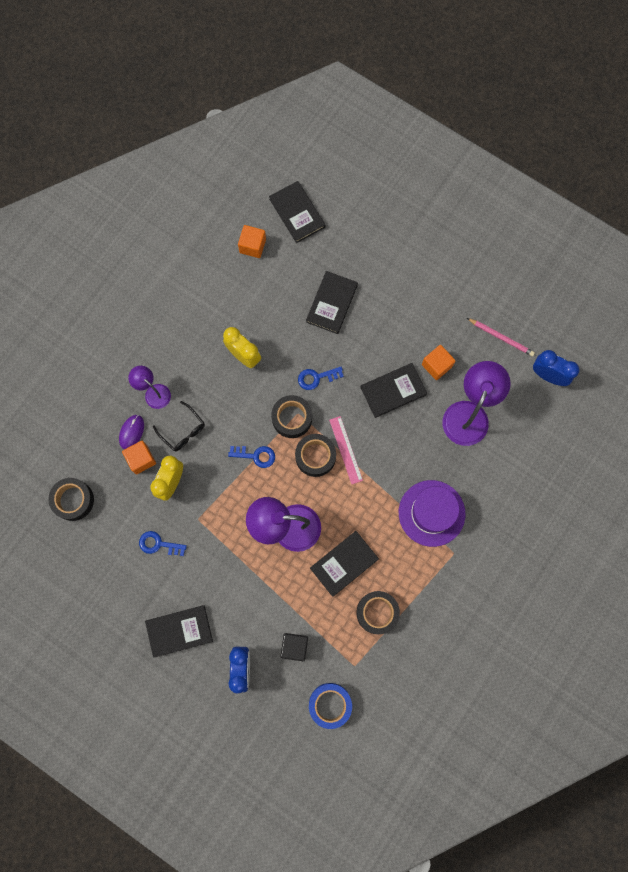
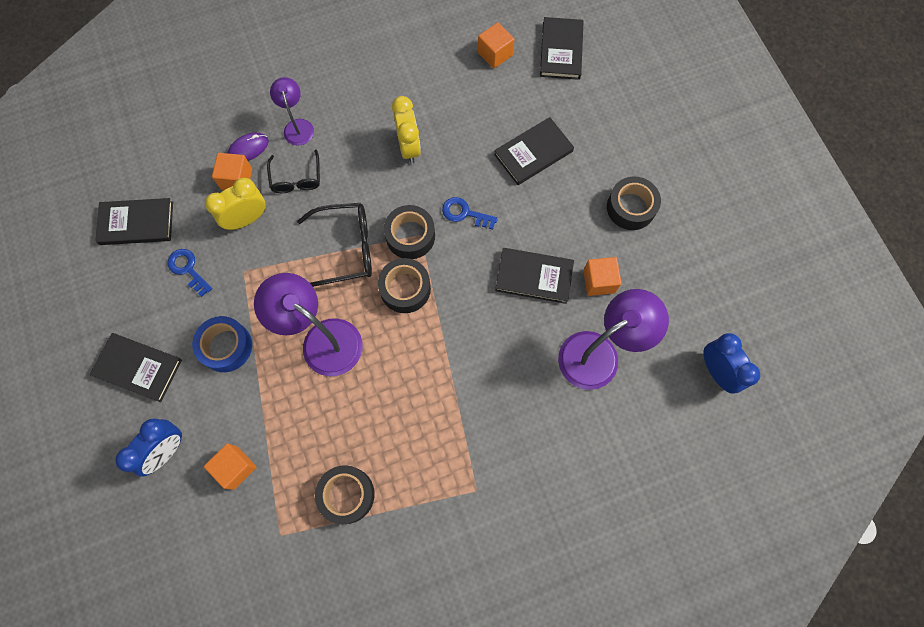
camera: 35 degrees right, 5 degrees down
(73, 500) = (145, 175): black tape -> black tape (631, 207)
(256, 456) = (347, 248): blue key -> black glasses
(294, 646) = (235, 467): black cube -> orange cube
(330, 704) = (222, 558): blue tape -> blue tape (226, 346)
(344, 563) = (352, 417): black book -> black book (137, 223)
(346, 450) = (441, 303): pink ruler -> none
(431, 513) = (483, 430): purple hat -> none
(501, 337) = (690, 298): pink pencil -> none

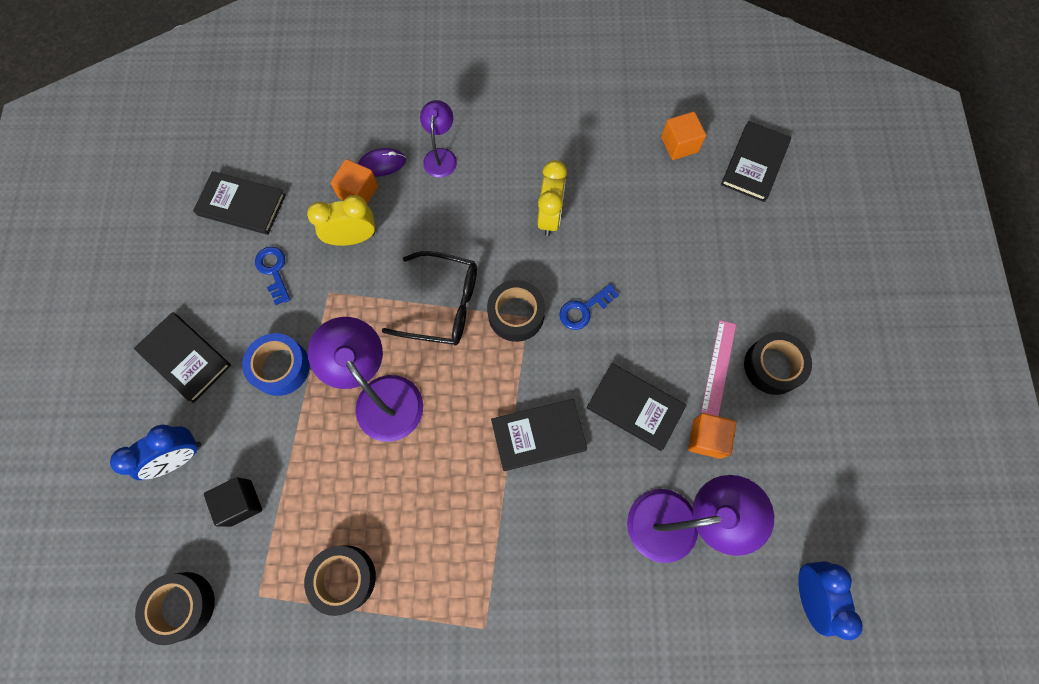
camera: 20 degrees right, 0 degrees up
(235, 467) = (241, 503): orange cube -> black cube
(296, 179) = (419, 212): black glasses -> none
(405, 289) = (489, 371): black tape -> black tape (182, 606)
(464, 213) = (584, 309): blue key -> blue key turned 75 degrees counterclockwise
(533, 153) = (683, 267): black book -> black book (538, 435)
(588, 223) = (718, 367): none -> pink ruler

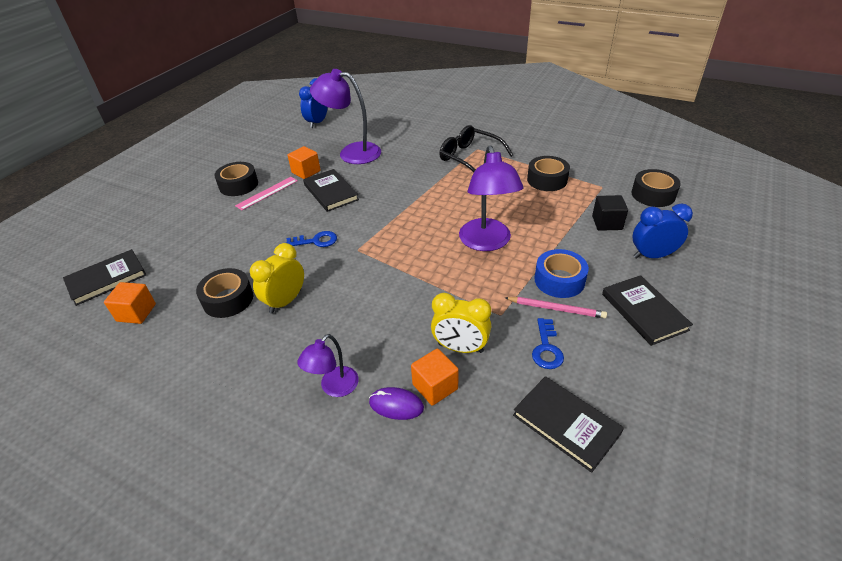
camera: 150 degrees left, 30 degrees down
(275, 324) = (556, 309): none -> pink pencil
(444, 305) = (411, 275): black glasses -> black glasses (469, 157)
(516, 314) = (363, 253): black tape -> black tape (228, 299)
(538, 435) = (397, 198): black book -> none

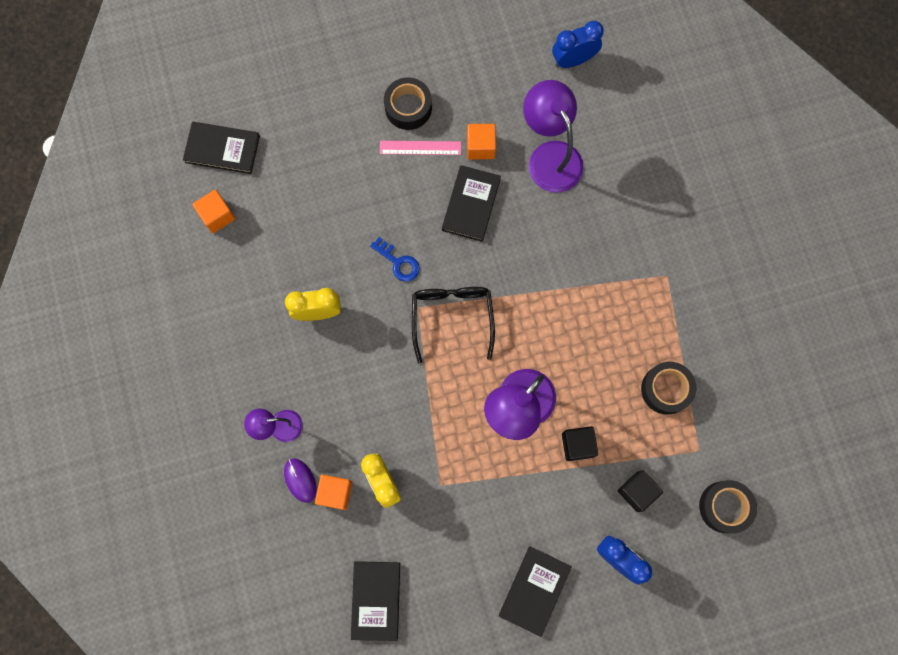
camera: 45 degrees right, 35 degrees up
(228, 299) = (284, 267): black tape -> none
(469, 157) = (642, 281): black glasses -> black glasses (452, 316)
(545, 231) = (577, 445): none -> black cube
(546, 348) = (433, 543): blue key -> none
(556, 309) = (482, 522): pink pencil -> none
(559, 280) = (519, 502): blue tape -> none

